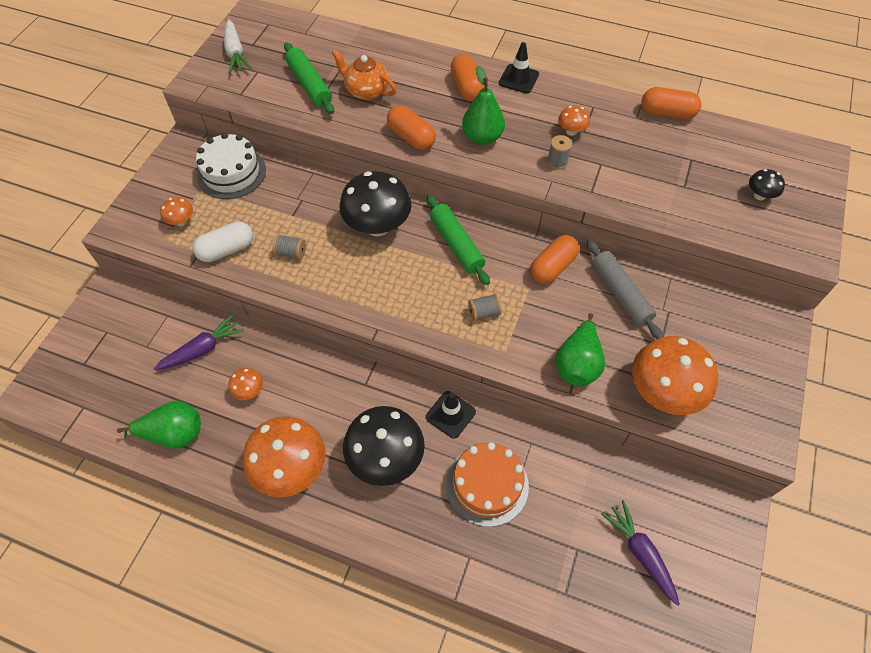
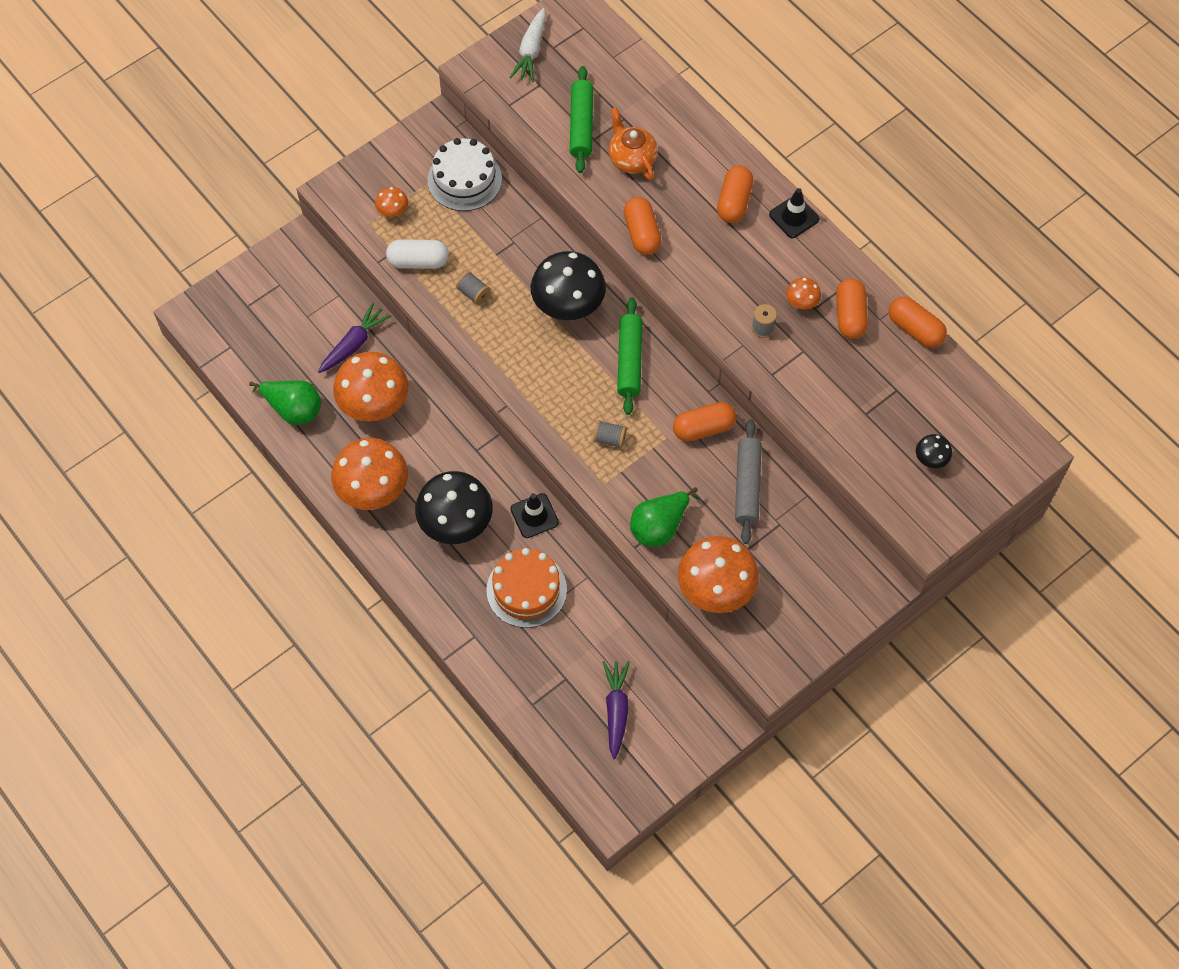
camera: 30 degrees right, 5 degrees up
(203, 349) = (354, 344): purple carrot -> purple carrot turned 45 degrees counterclockwise
(249, 391) = (374, 404): orange mushroom -> orange mushroom, size x2.19
(482, 137) = (709, 266): green pear -> none
(614, 125) = (850, 316): none -> orange capsule

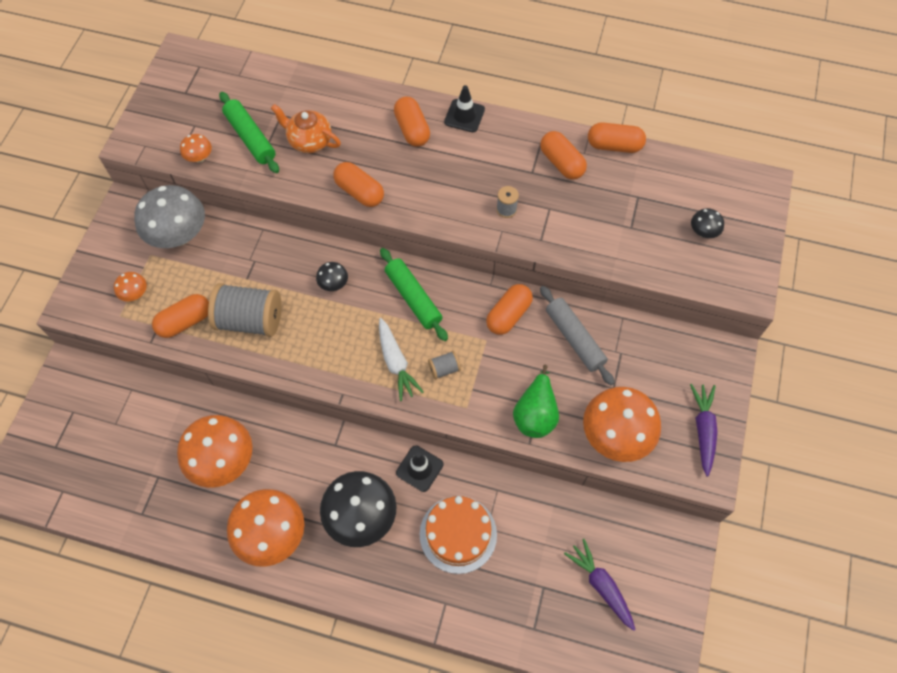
camera: 35 degrees left, 0 degrees up
(293, 409) = (155, 510): green pear -> none
(354, 344) = (172, 422): purple carrot -> purple carrot (703, 430)
(418, 261) = (185, 321): white capsule -> orange capsule
(464, 179) = (179, 235): white cake -> grey mushroom
(473, 293) = (250, 320): grey spool -> grey spool, size x2.23
(531, 51) = (169, 105): white carrot -> white carrot (396, 363)
(568, 305) = (333, 284): black mushroom -> black mushroom, size x0.46
(802, 302) = (519, 173): orange mushroom -> orange mushroom (199, 157)

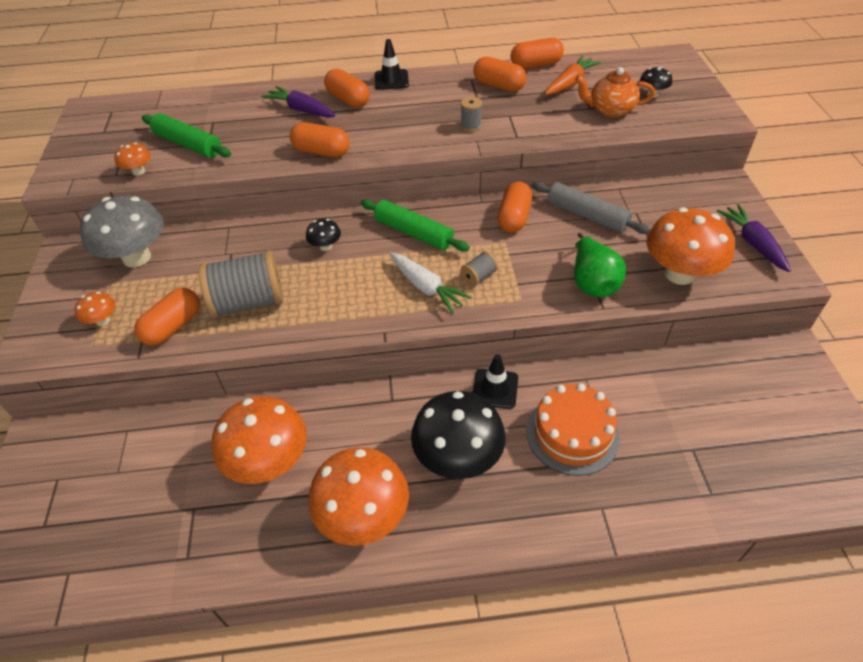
camera: 20 degrees left, 15 degrees down
(309, 141) = (251, 131): orange teapot -> orange teapot (610, 110)
(601, 585) = (747, 424): purple carrot -> purple carrot (301, 110)
(632, 185) = (570, 83): none -> orange carrot

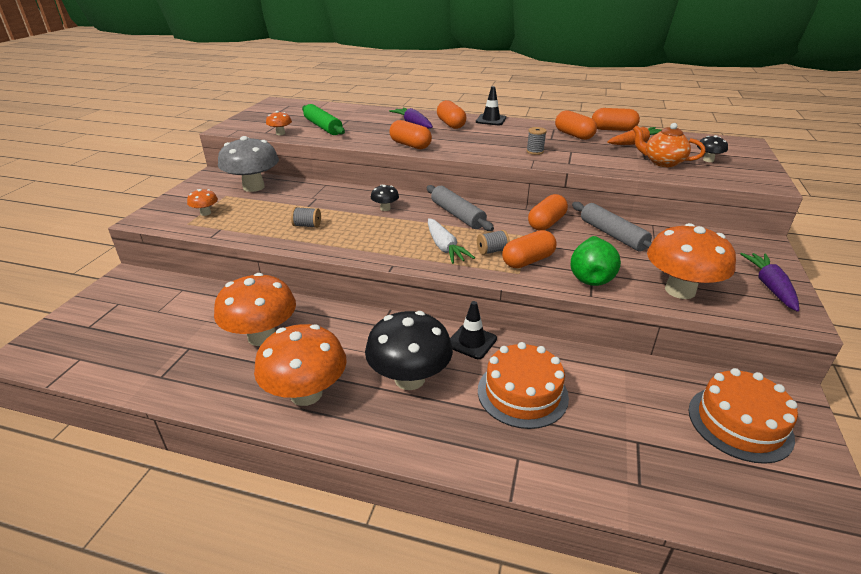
camera: 20 degrees right, 15 degrees down
(173, 326) = (246, 226): orange capsule -> orange capsule (528, 261)
(248, 302) = (307, 225): grey spool -> grey spool, size x0.45
(413, 233) = (457, 215): green rolling pin -> grey rolling pin
(764, 396) = (739, 423): none -> orange cake

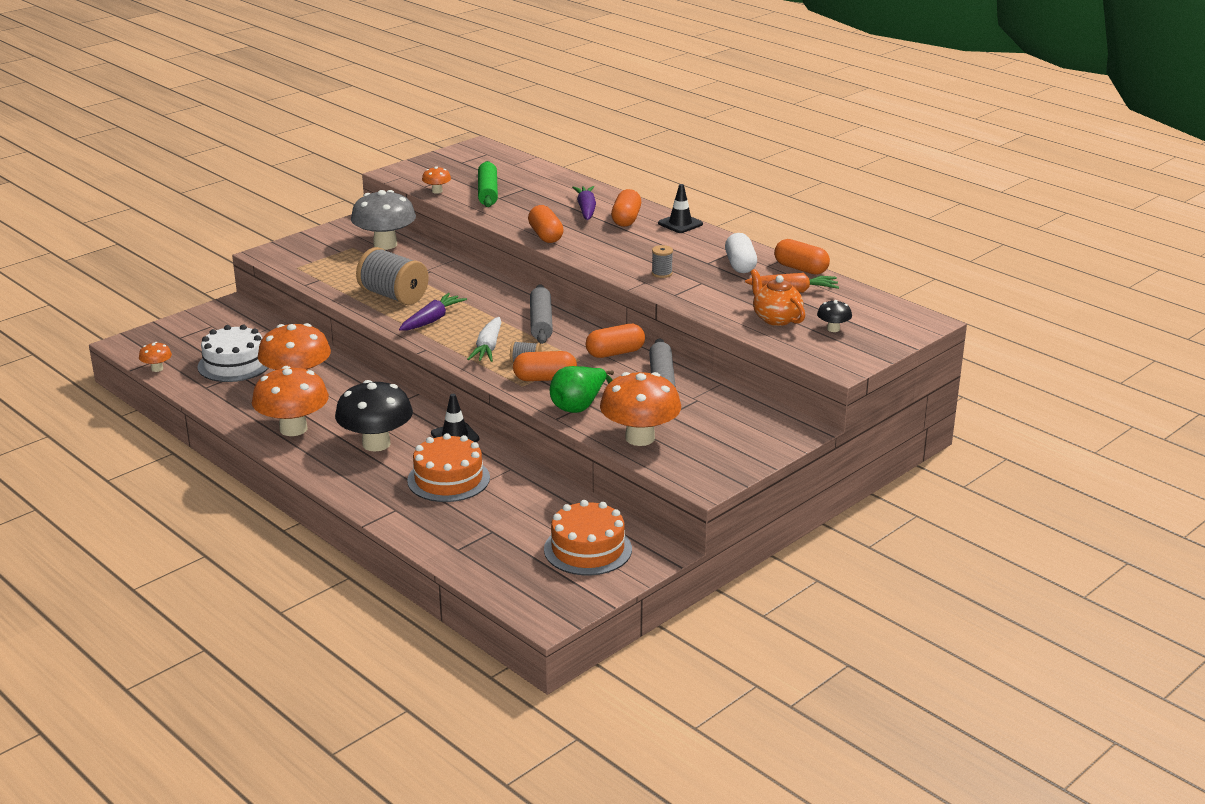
camera: 30 degrees right, 5 degrees down
(175, 338) = (234, 364): none -> white cake
(205, 213) = (319, 261): orange mushroom -> orange mushroom (157, 369)
(307, 225) = (393, 296): grey spool -> grey spool, size x2.23
(385, 208) = (481, 298): black mushroom -> none
(573, 135) = (740, 265): orange capsule -> white capsule
(770, 287) = (728, 460): purple carrot -> purple carrot (432, 320)

